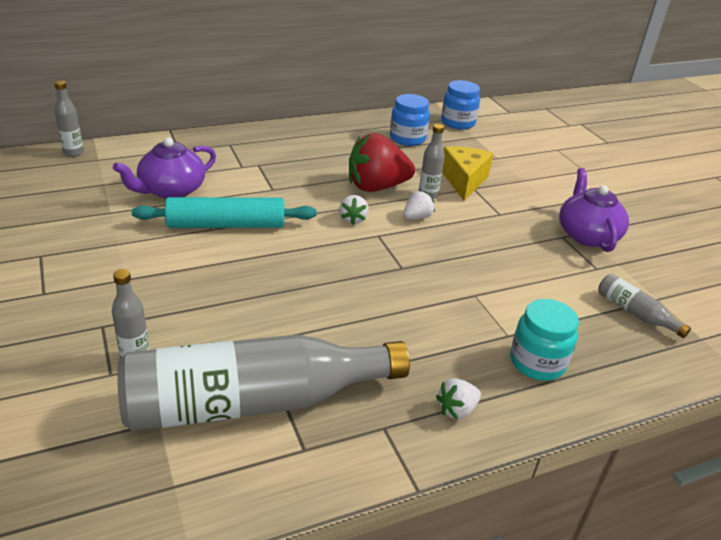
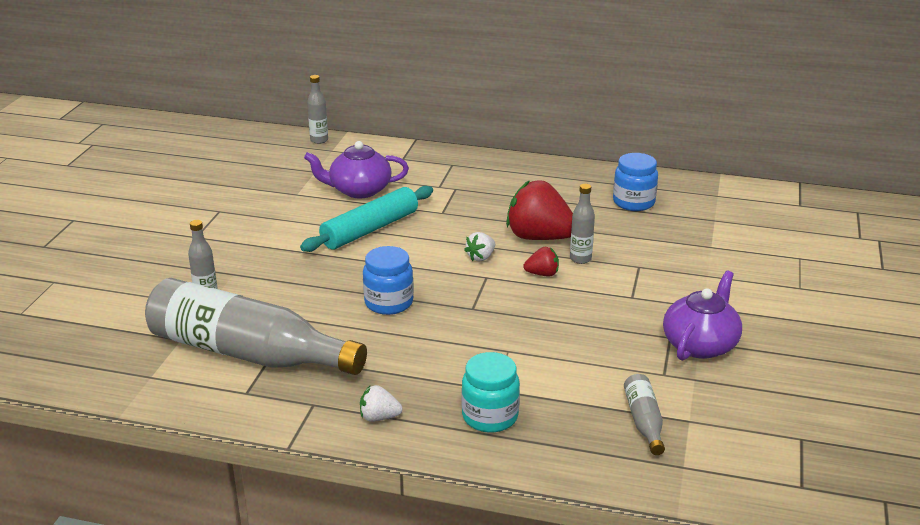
camera: 40 degrees right, 5 degrees down
(226, 225) = (370, 229): turquoise rolling pin -> turquoise rolling pin turned 75 degrees counterclockwise
(417, 217) = (542, 274): white strawberry -> red strawberry
(458, 123) = (715, 201): blue jar -> blue jar (389, 303)
(464, 181) = (638, 257): yellow cheese -> none

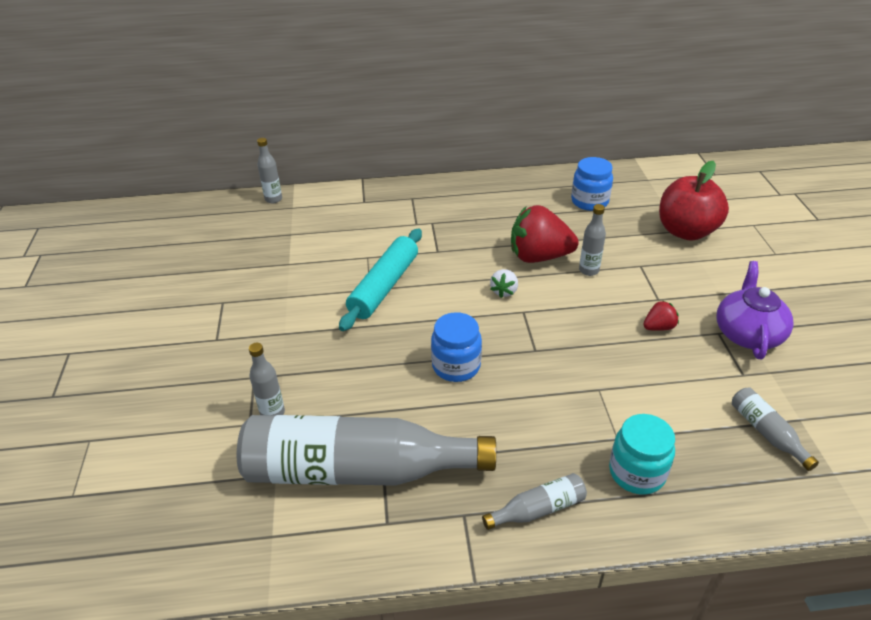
camera: 20 degrees left, 10 degrees up
(359, 190) = (346, 245): purple teapot -> none
(379, 417) = (538, 509): white strawberry -> grey bottle
(542, 274) = (569, 295): red strawberry -> red strawberry (658, 327)
(716, 248) = (686, 231): none -> red apple

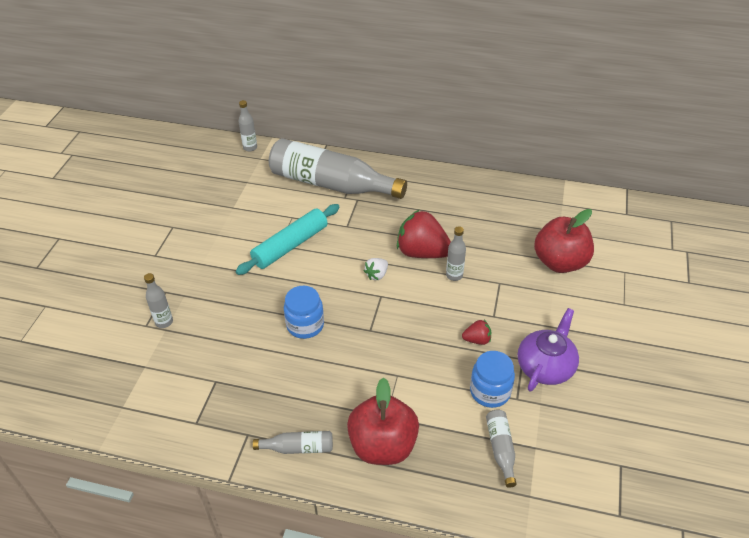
camera: 20 degrees right, 5 degrees up
(357, 470) = (196, 381): grey bottle -> grey bottle (331, 184)
(589, 201) = (496, 213): blue jar -> blue jar (490, 392)
(637, 472) = (383, 446): turquoise jar -> red apple

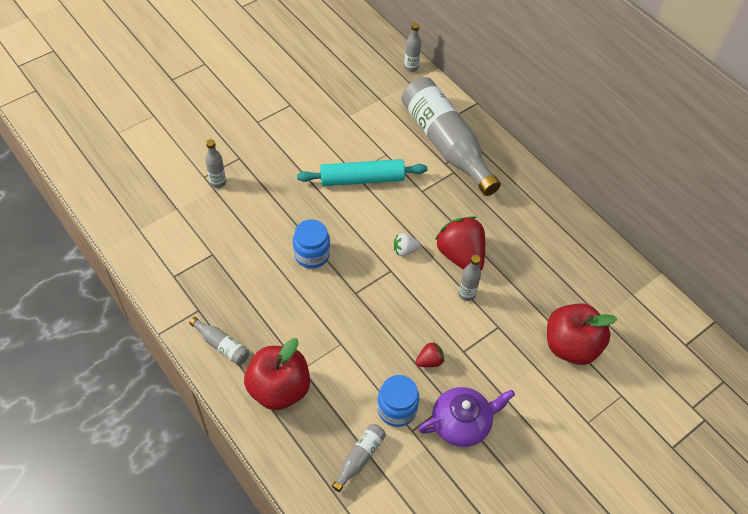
camera: 35 degrees right, 10 degrees up
(477, 340) = (429, 361): red strawberry -> red strawberry turned 60 degrees counterclockwise

